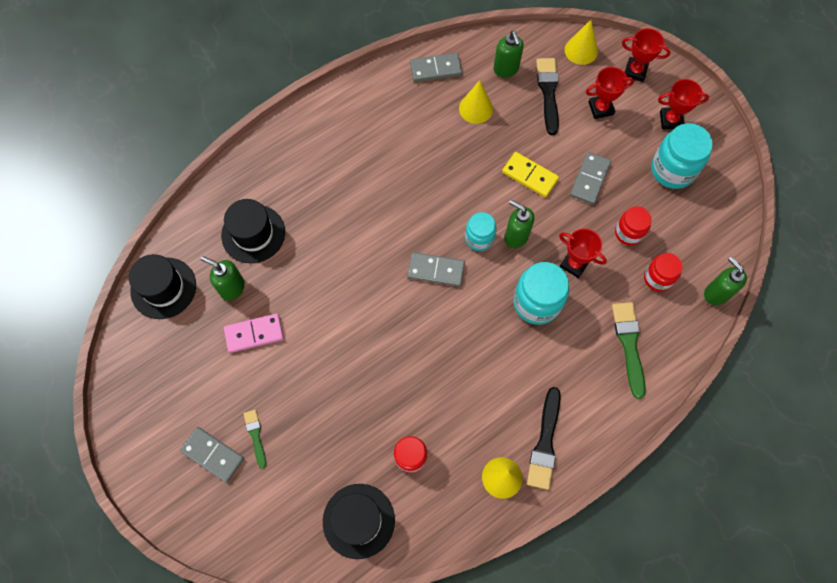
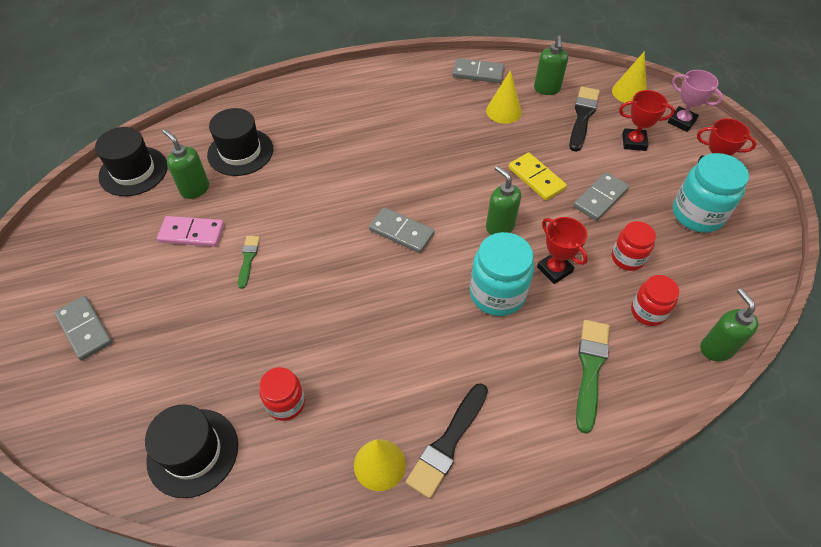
camera: 20 degrees right, 15 degrees down
(255, 436) = (137, 326): green brush -> green brush (248, 259)
(479, 238) = (459, 217): turquoise jar -> none
(635, 71) = (681, 121): red trophy -> pink trophy

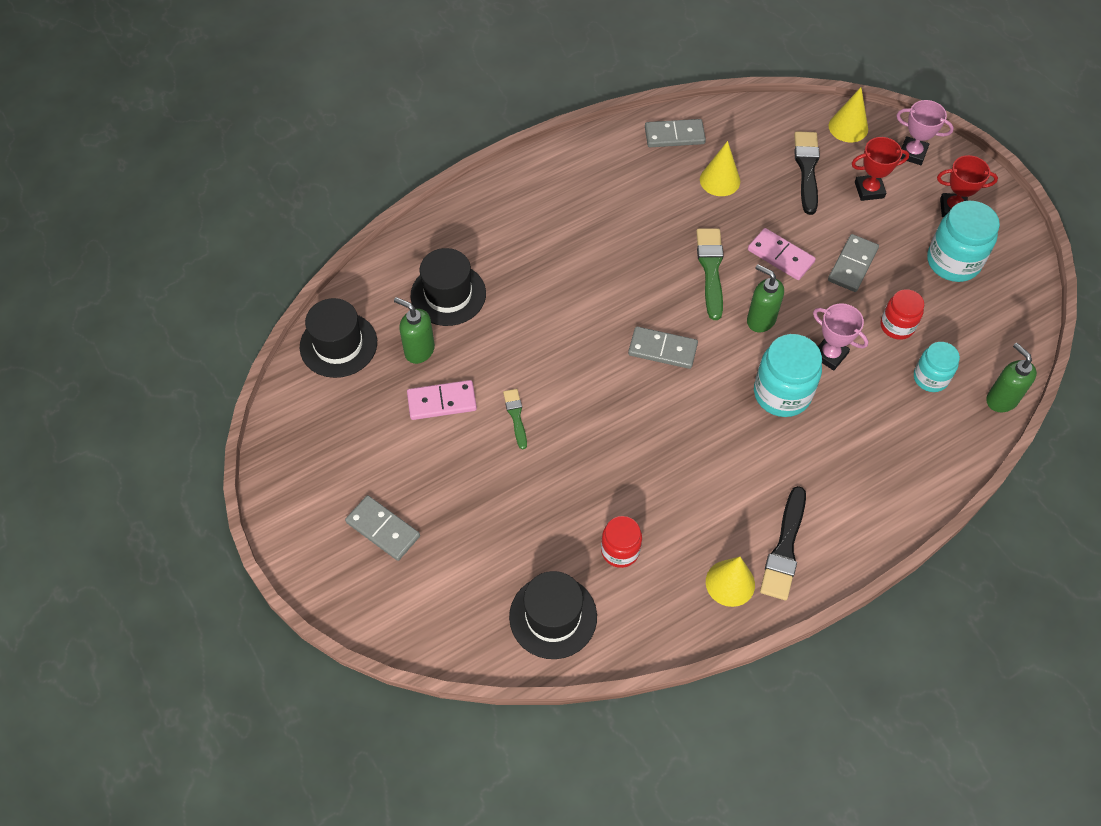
camera: 15 degrees left, 5 degrees up
(536, 178) = (780, 256): yellow domino -> pink domino
(547, 89) = (758, 141): green soap dispenser -> none
(554, 269) = (829, 355): red trophy -> pink trophy
(590, 369) = (892, 448): green brush -> green brush (710, 269)
(648, 311) = (930, 378): red jar -> turquoise jar

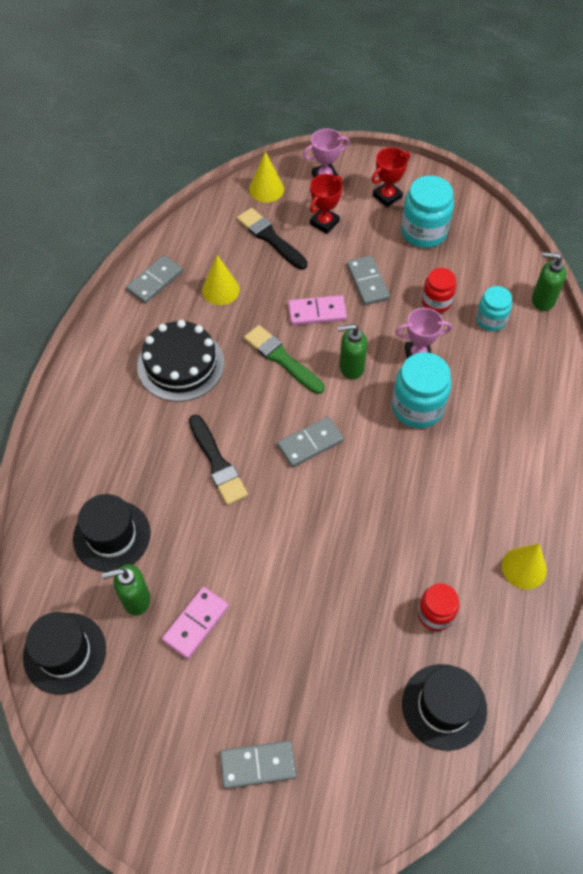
camera: 45 degrees left, 0 degrees up
(516, 416) = (262, 584): green brush -> none
(626, 213) = (180, 364): none -> black cake
(784, 548) = (529, 512): black brush -> black brush (217, 463)

